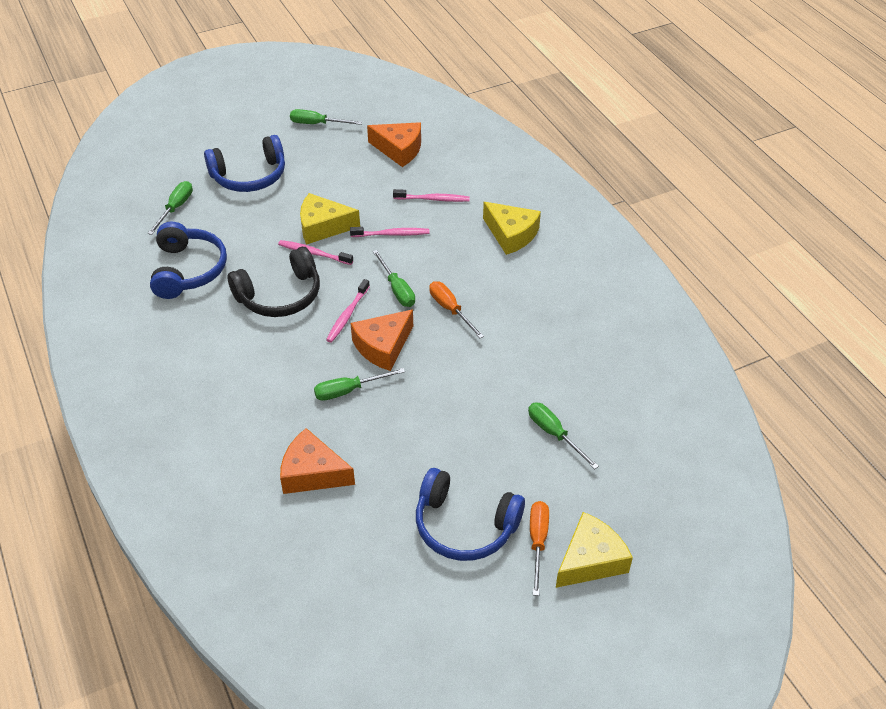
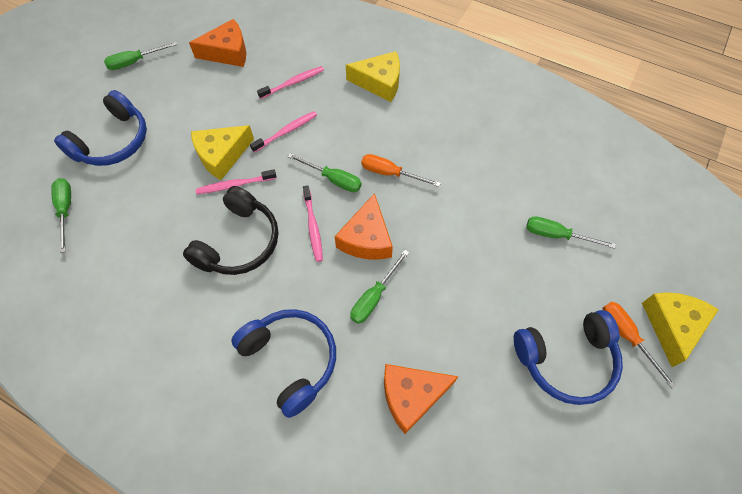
camera: 35 degrees left, 15 degrees up
(188, 270) = (130, 266): blue headphones -> blue headphones (290, 360)

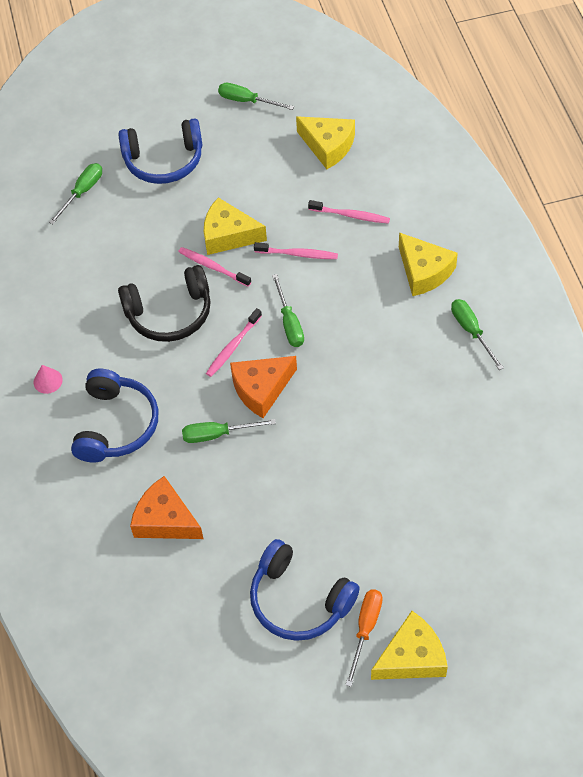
camera: 50 degrees right, 5 degrees down
(194, 377) = (48, 381): none -> pink cone
(227, 52) = (328, 146): orange cheese -> yellow cheese
(390, 173) = (339, 355): orange screwdriver -> none
(557, 235) = (411, 515): green screwdriver -> green screwdriver (471, 331)

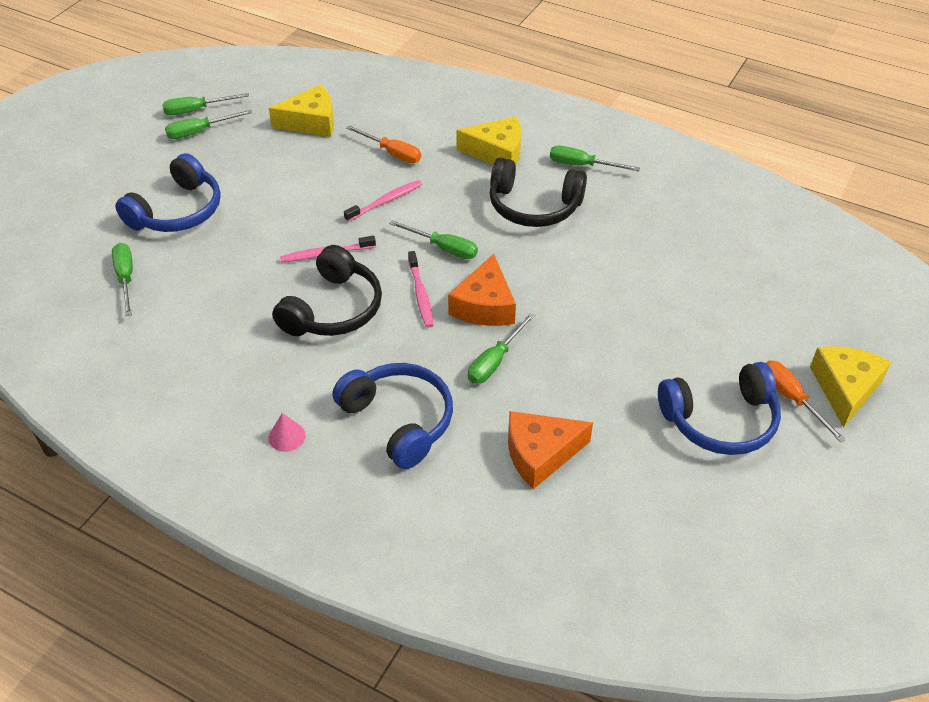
camera: 50 degrees left, 10 degrees down
(228, 235) = (309, 225): yellow cheese -> none
(265, 80) = (196, 110): none -> green screwdriver
(350, 215) = (392, 153): pink toothbrush -> orange screwdriver
(391, 338) = (534, 206): none -> black headphones

